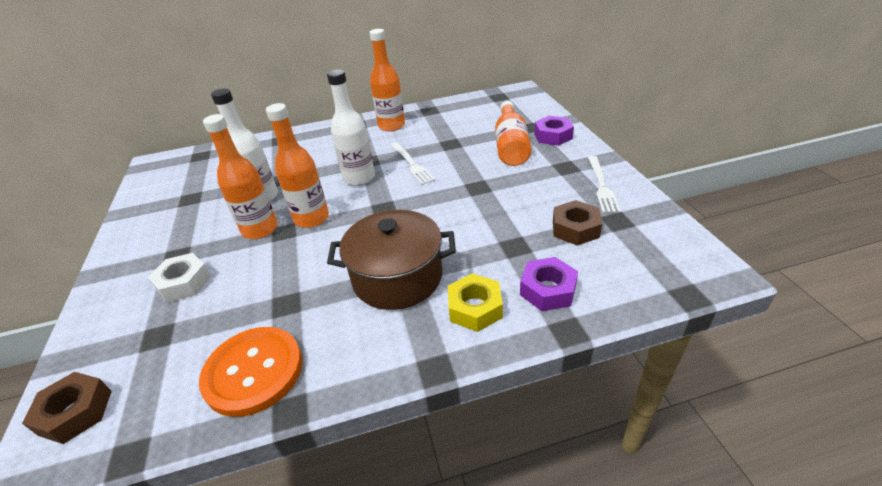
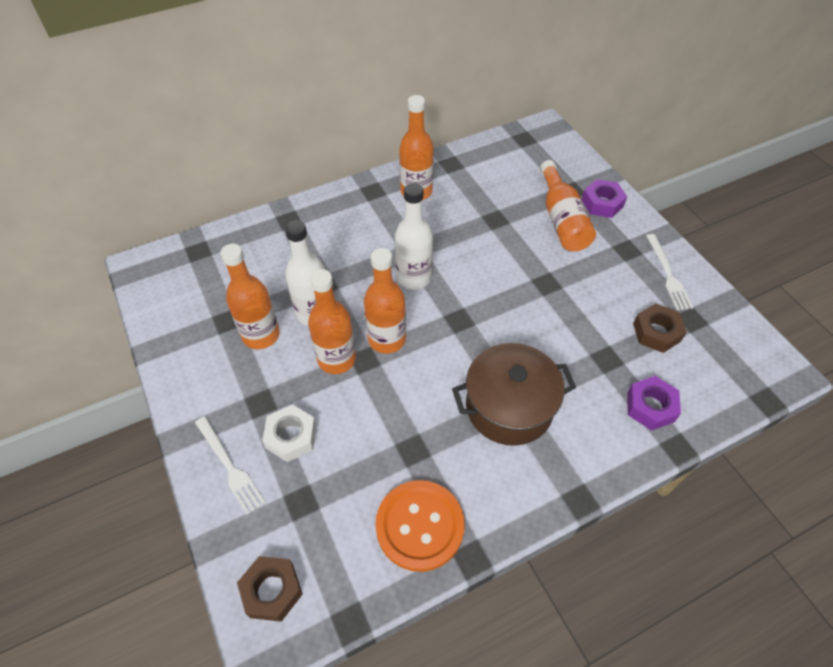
camera: 15 degrees left, 15 degrees up
(209, 209) = (261, 335): none -> orange bottle
(411, 164) = (464, 253): white fork -> white fork (229, 466)
(475, 308) = (593, 434): yellow nut -> none

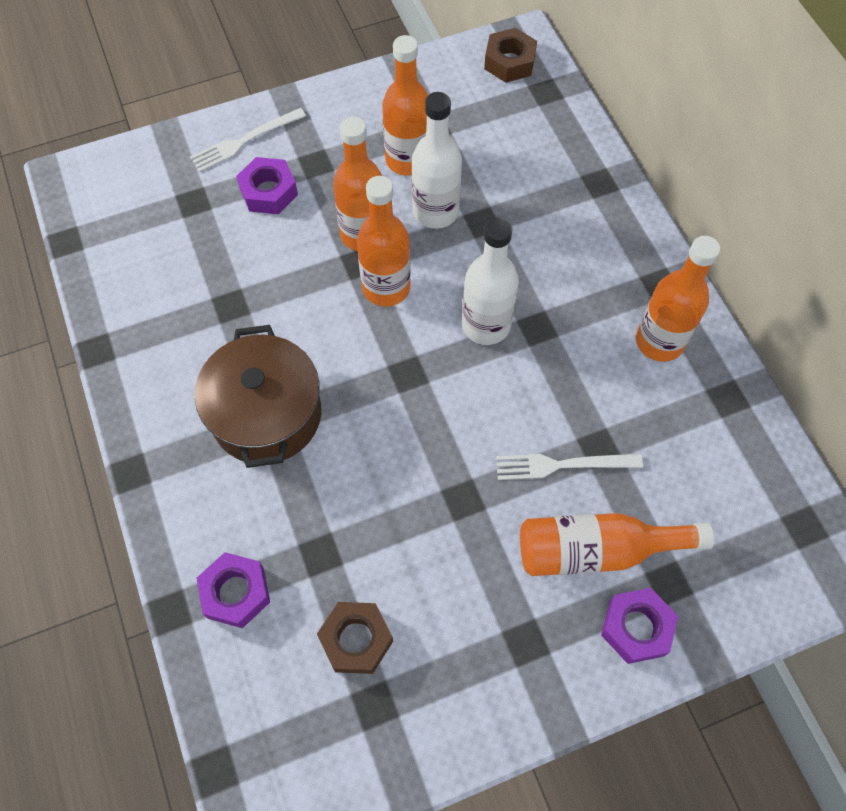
camera: 95 degrees right, 10 degrees up
(272, 591) = (111, 180): brown nut -> brown nut (509, 62)
(291, 436) = (268, 192): white nut -> purple nut
(420, 526) = (142, 305): orange button -> none
(667, 274) = (468, 695): white fork -> white fork (563, 465)

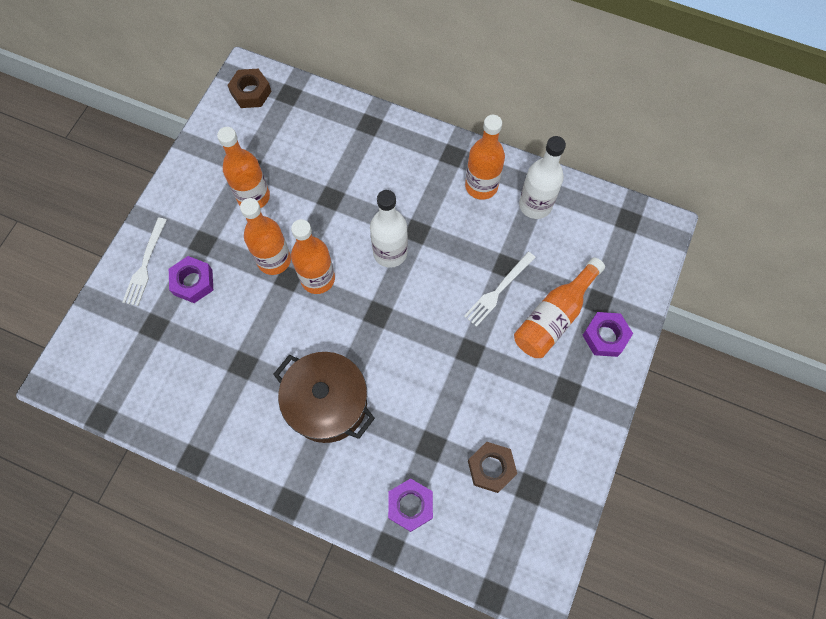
camera: 45 degrees left, 5 degrees up
(435, 212) = (300, 213): white bottle -> white bottle (535, 205)

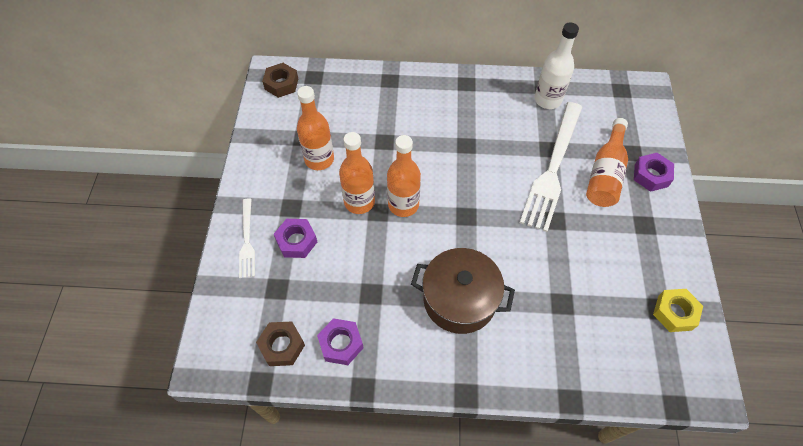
camera: 20 degrees left, 10 degrees down
(390, 253) = (453, 167): white bottle -> none
(410, 505) = (570, 358): purple nut -> purple nut (341, 344)
(481, 186) = (500, 98): orange bottle -> none
(491, 468) = (619, 304): brown nut -> brown nut (282, 346)
(498, 290) = (552, 168): white fork -> white fork, size x1.94
(545, 499) = (674, 313): none -> yellow nut

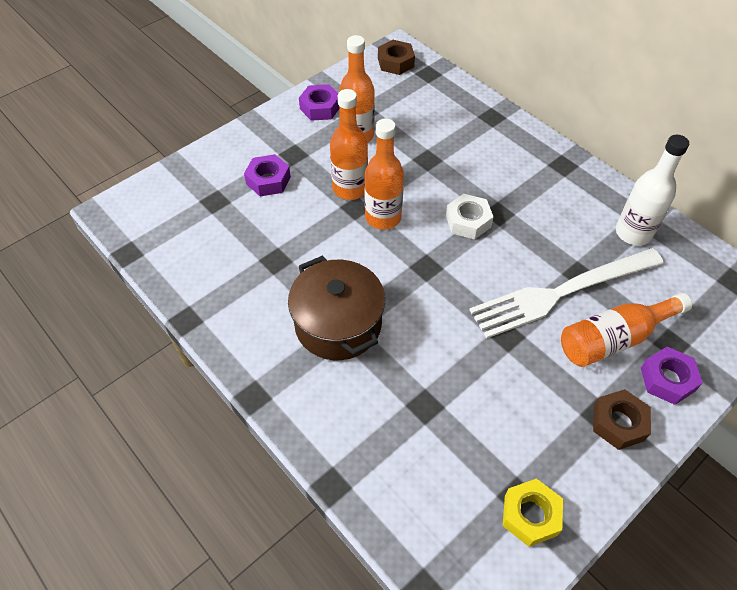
camera: 45 degrees right, 5 degrees down
(247, 240) = (235, 153): white fork -> none
(282, 346) = (170, 242): brown nut -> brown nut (618, 423)
(341, 344) = (210, 276): purple nut -> purple nut (320, 107)
(455, 165) = (468, 221): none -> white nut

